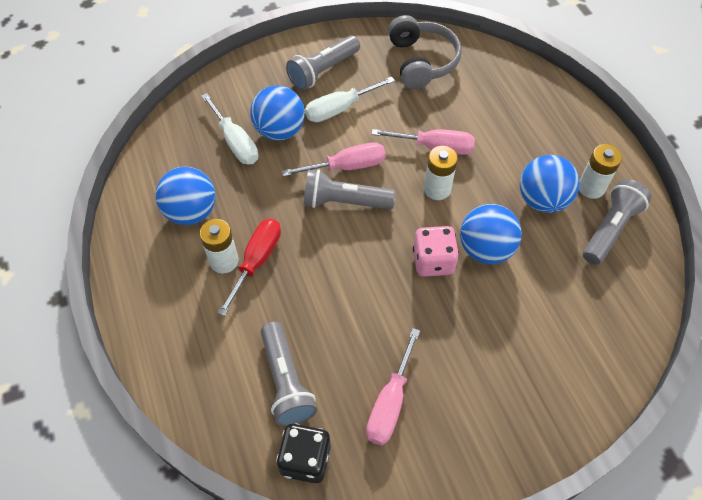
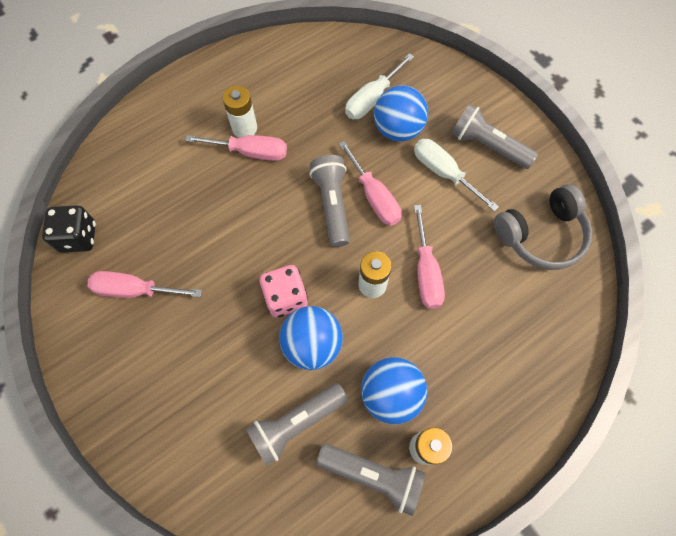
camera: 75 degrees right, 10 degrees up
(191, 212) = (287, 90): blue ball -> none
(257, 261) = (250, 152): red screwdriver -> pink screwdriver
(286, 381) = (142, 205): grey flashlight -> grey flashlight (296, 424)

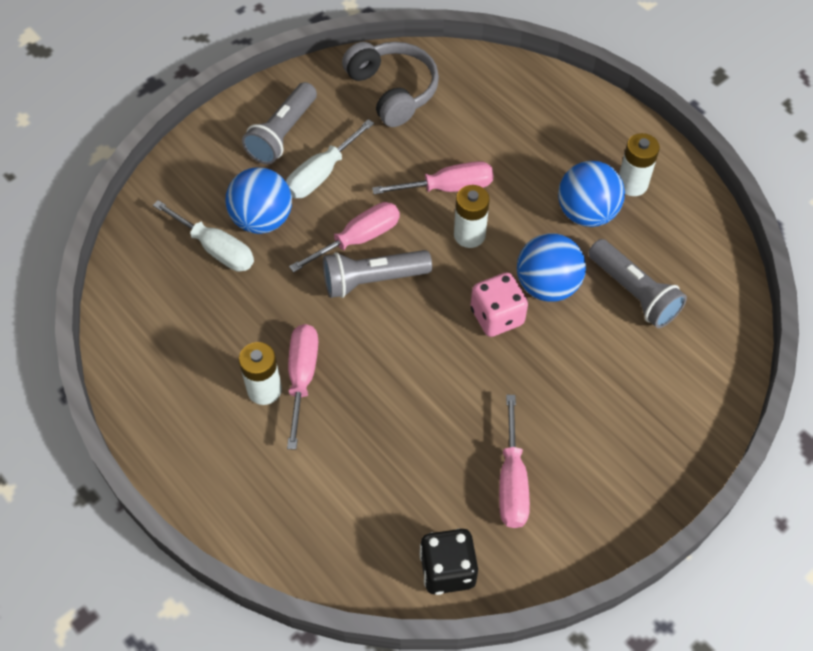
camera: 95 degrees left, 10 degrees down
(373, 475) = (667, 223): grey flashlight -> none

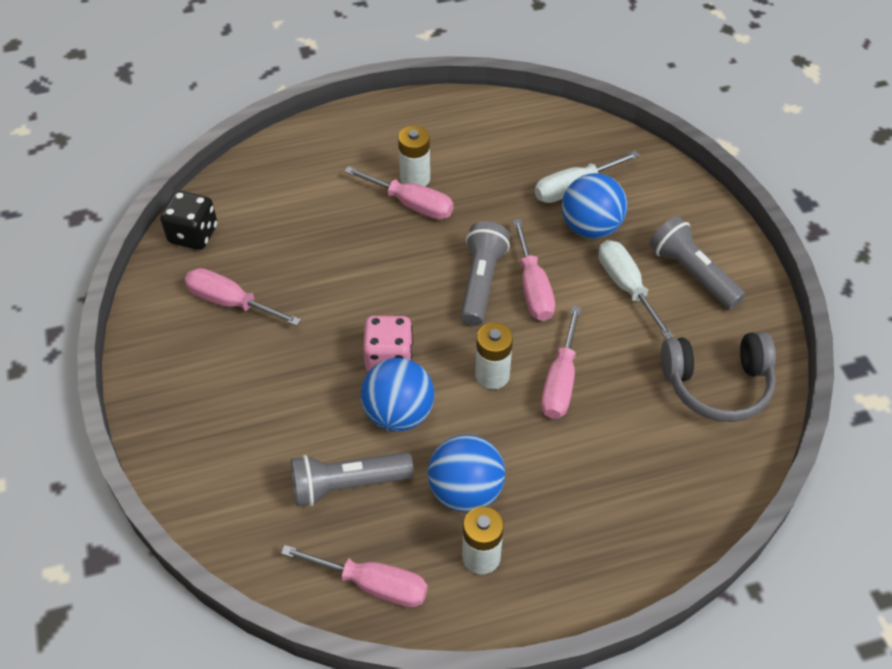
camera: 115 degrees right, 5 degrees down
(699, 240) = (373, 584): none -> pink screwdriver

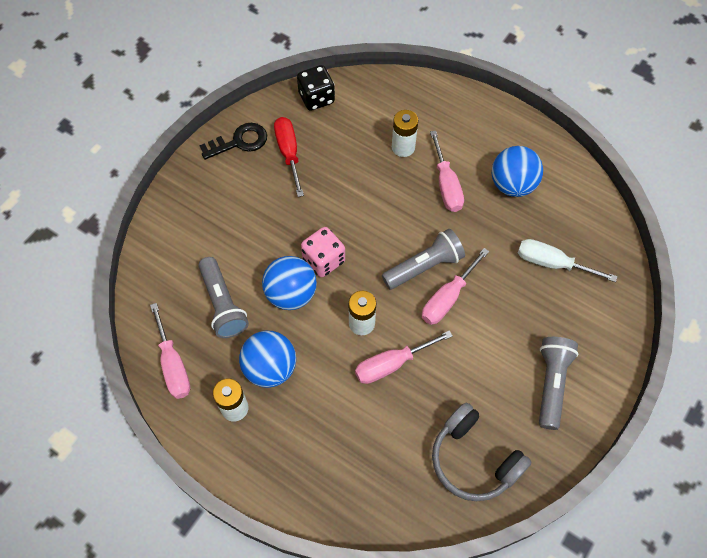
camera: 50 degrees right, 10 degrees up
(165, 336) = (239, 142): none -> black key
(230, 302) = (289, 153): pink screwdriver -> red screwdriver
(347, 485) = (223, 304): grey flashlight -> grey flashlight turned 150 degrees counterclockwise
(415, 179) = (468, 171): white battery -> white battery (403, 147)
(591, 227) = (529, 296): blue ball -> blue ball (512, 185)
(626, 286) = (501, 351): white screwdriver -> none

